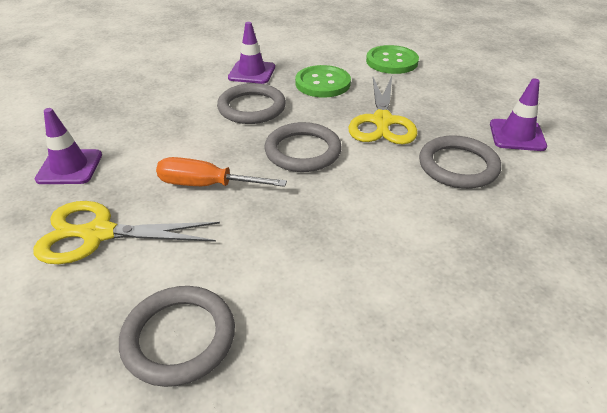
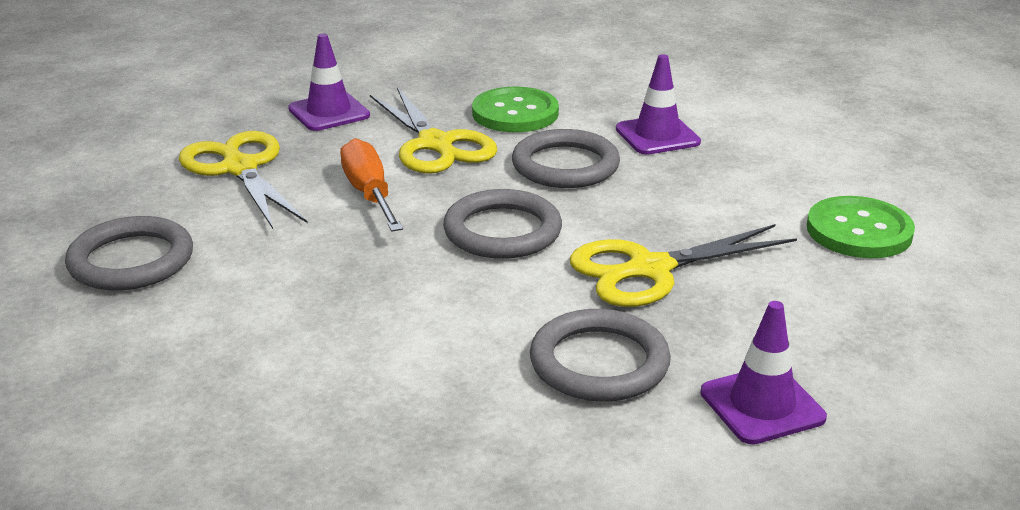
camera: 60 degrees right, 10 degrees down
(174, 140) = (436, 145): none -> yellow scissors
(322, 83) = (699, 194): green button -> green button (515, 113)

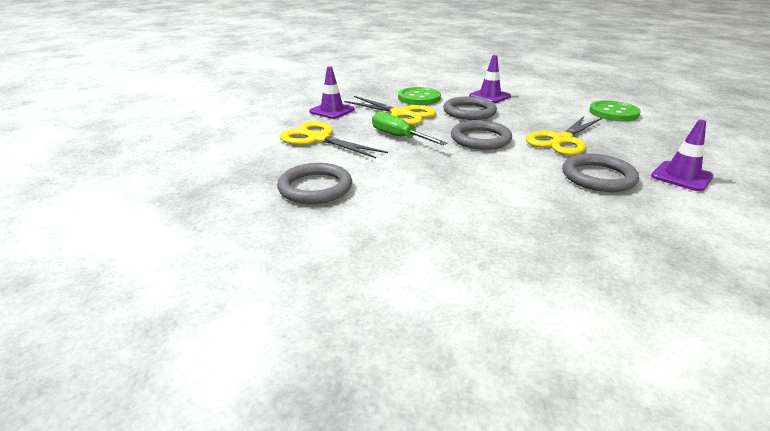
camera: 25 degrees left, 0 degrees up
(369, 194) = (399, 137): orange screwdriver -> green screwdriver

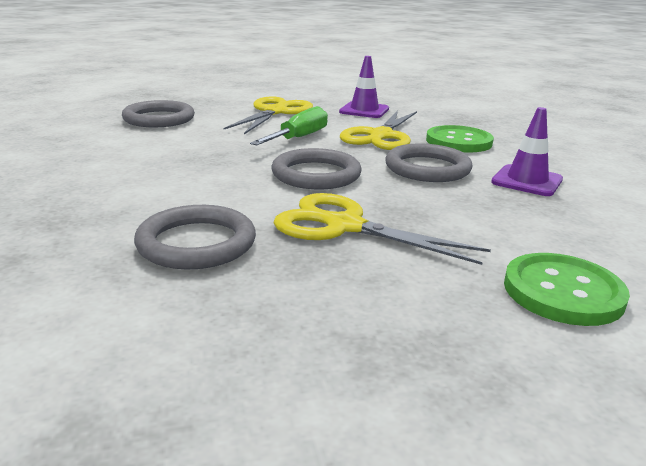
camera: 75 degrees right, 5 degrees down
(681, 176) = (208, 323): purple traffic cone -> none

